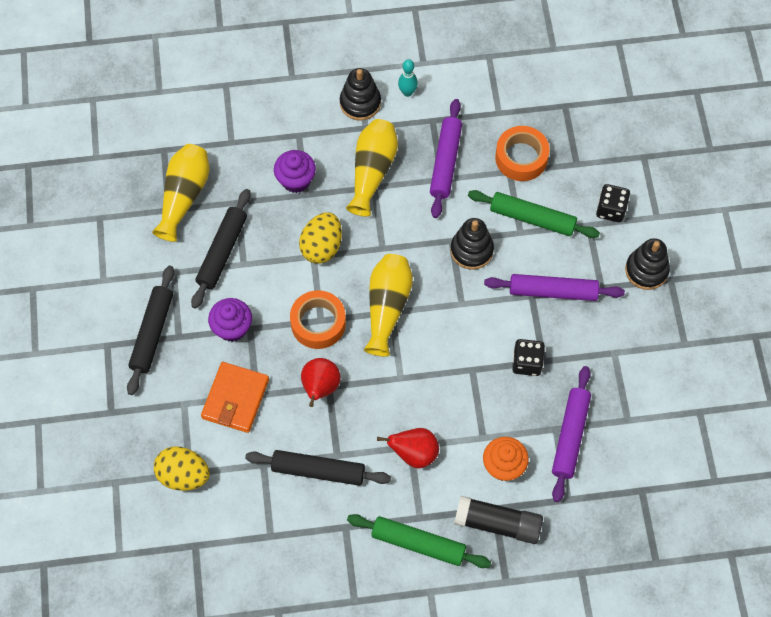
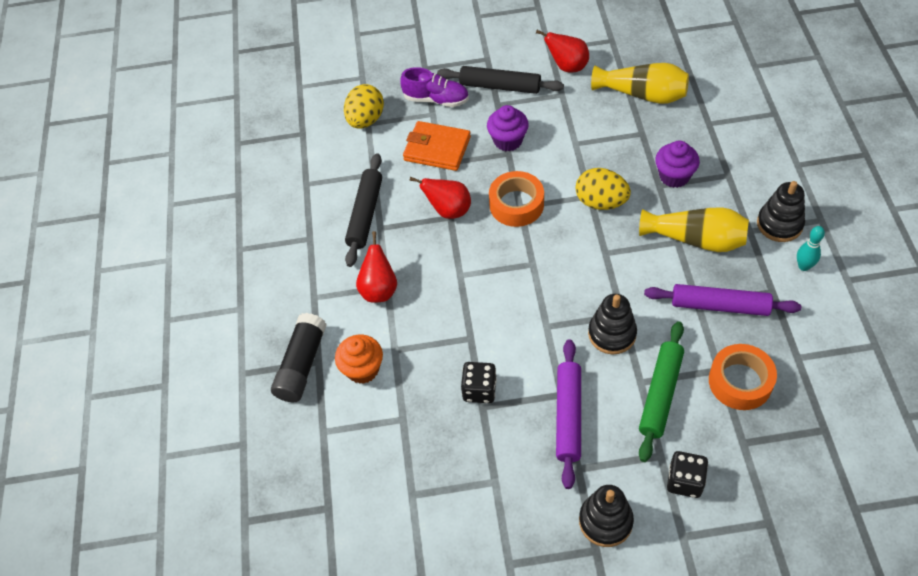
camera: 95 degrees right, 10 degrees down
(133, 264) = (567, 66): none -> red pear
(162, 400) = (436, 99): none -> purple shoe
(222, 252) = (586, 126): black rolling pin -> none
(387, 307) = (538, 260): yellow vase -> none
(418, 544) = (288, 297): green rolling pin -> none
(570, 436) = (394, 433): purple rolling pin -> none

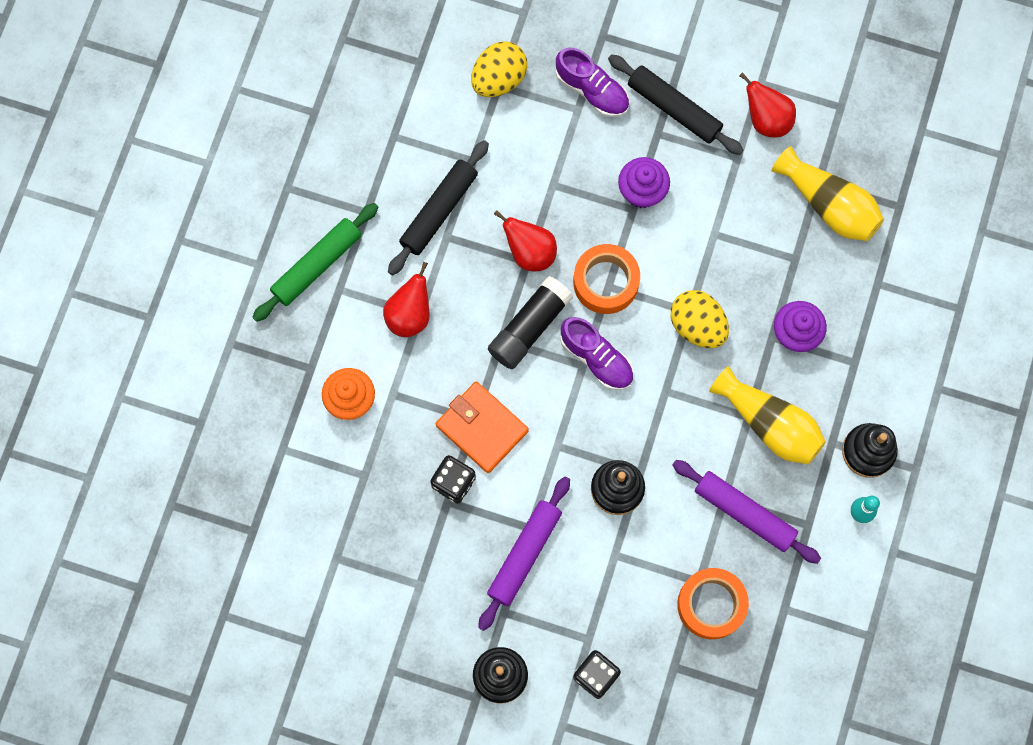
camera: 20 degrees right, 20 degrees up
(301, 365) = (293, 364): black glue stick -> black glue stick (529, 327)
(437, 149) = (558, 162): orange wallet -> orange wallet (482, 428)
(540, 255) = (596, 358): none -> purple shoe
(660, 394) = (626, 578): green rolling pin -> green rolling pin (317, 265)

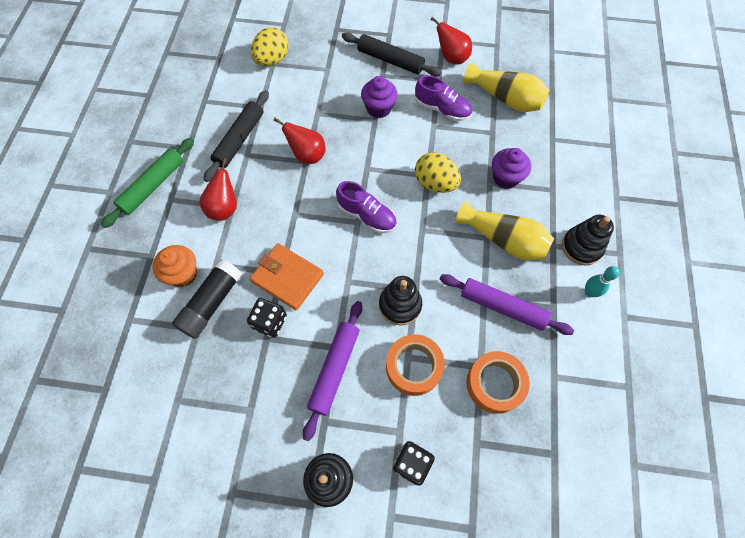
camera: 10 degrees left, 10 degrees down
(529, 327) = (314, 203): black glue stick -> black glue stick (211, 303)
(592, 90) = (335, 58): purple shoe -> purple shoe (442, 109)
(606, 282) = (364, 166): orange tape -> orange tape (413, 367)

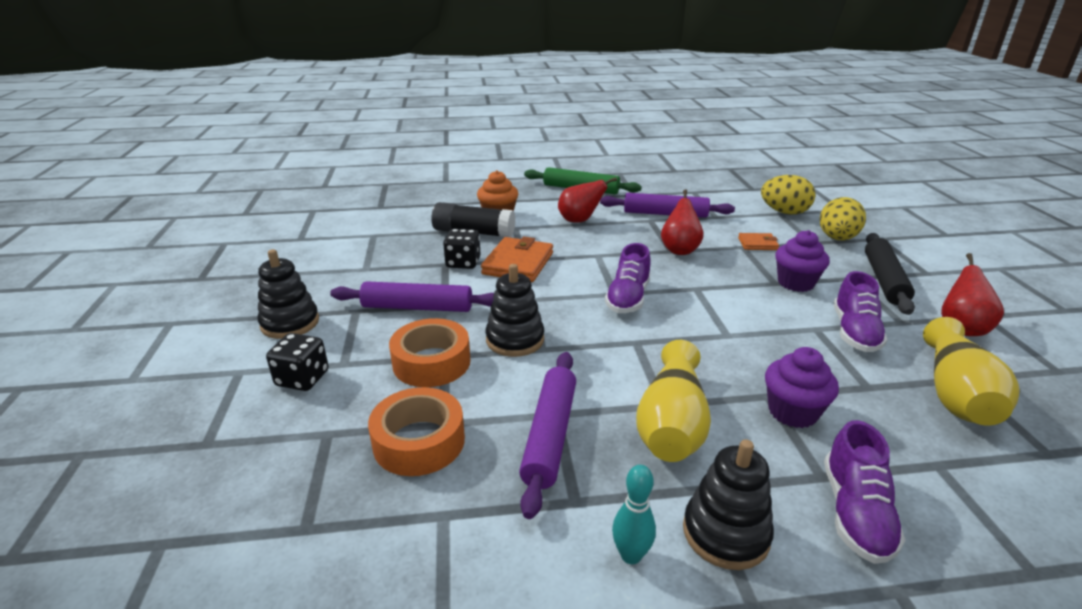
camera: 75 degrees right, 35 degrees down
(240, 140) = (665, 214): black rolling pin -> purple rolling pin
(317, 102) = (757, 244): none -> orange wallet
(435, 183) = (719, 343): yellow egg -> yellow egg (837, 238)
(576, 189) = (855, 513): none -> purple shoe

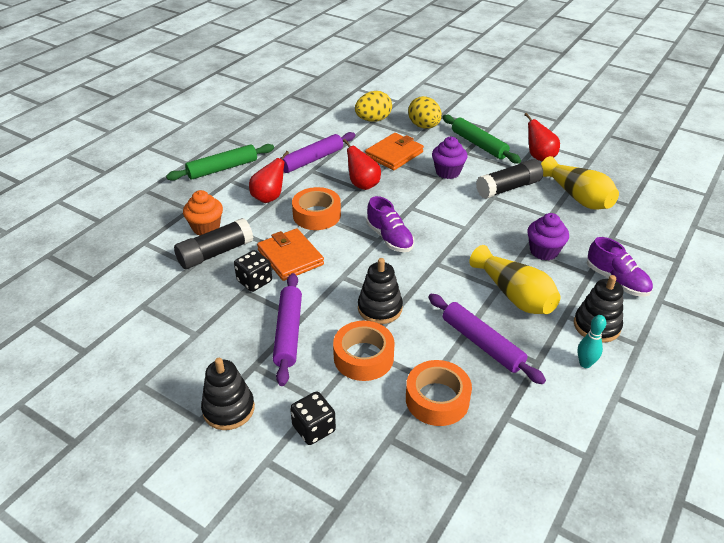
camera: 50 degrees left, 10 degrees up
(417, 307) = (288, 332): purple rolling pin -> purple rolling pin turned 45 degrees counterclockwise
(595, 249) = (317, 215): none -> orange tape
(757, 244) = (394, 154): orange wallet -> orange wallet, size x1.85
(854, 332) = (508, 188): purple shoe -> black glue stick
(884, 280) = (479, 144): black rolling pin -> green rolling pin

